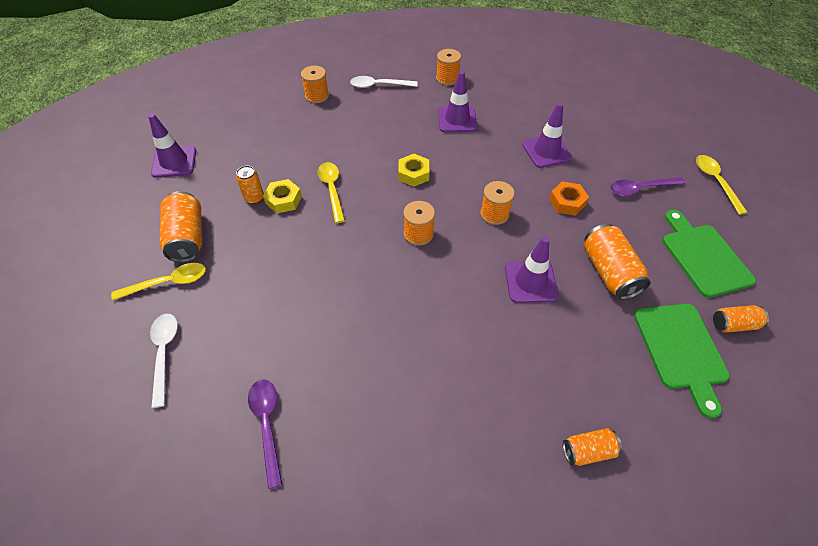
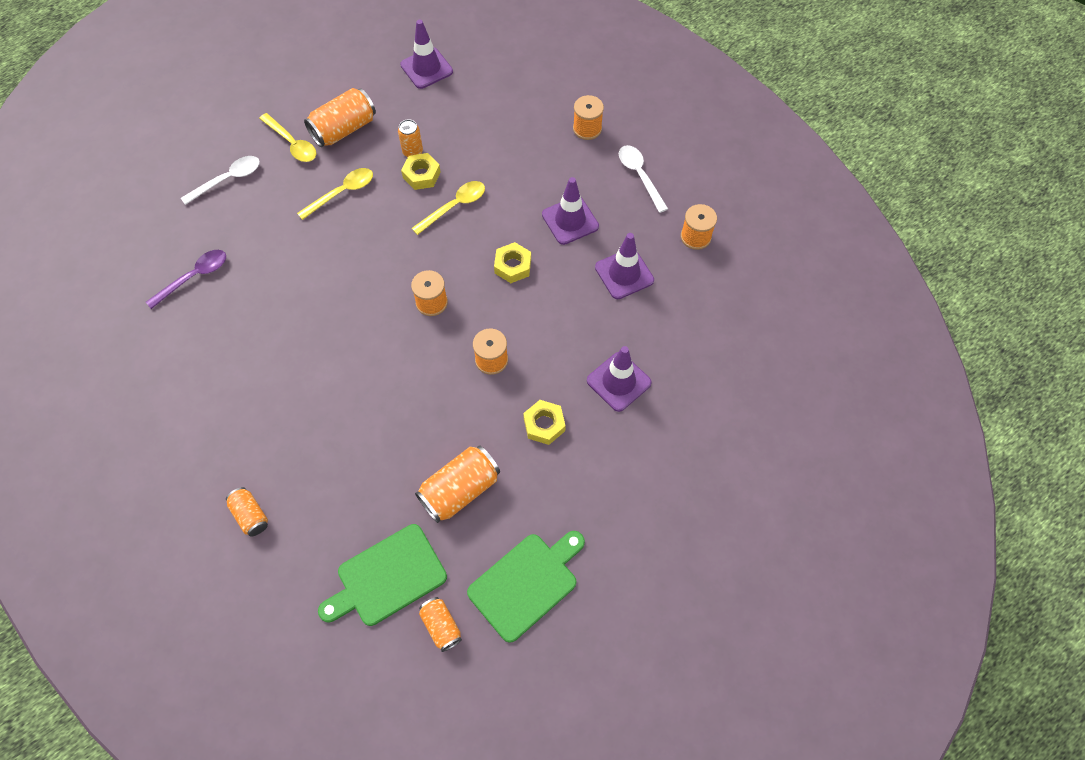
camera: 65 degrees right, 10 degrees up
(530, 282) = (414, 420): purple traffic cone -> purple traffic cone (570, 220)
(567, 202) = (544, 425): orange nut -> yellow nut
(640, 189) = (606, 497): purple spoon -> none
(715, 181) = (665, 582): yellow spoon -> yellow spoon (342, 193)

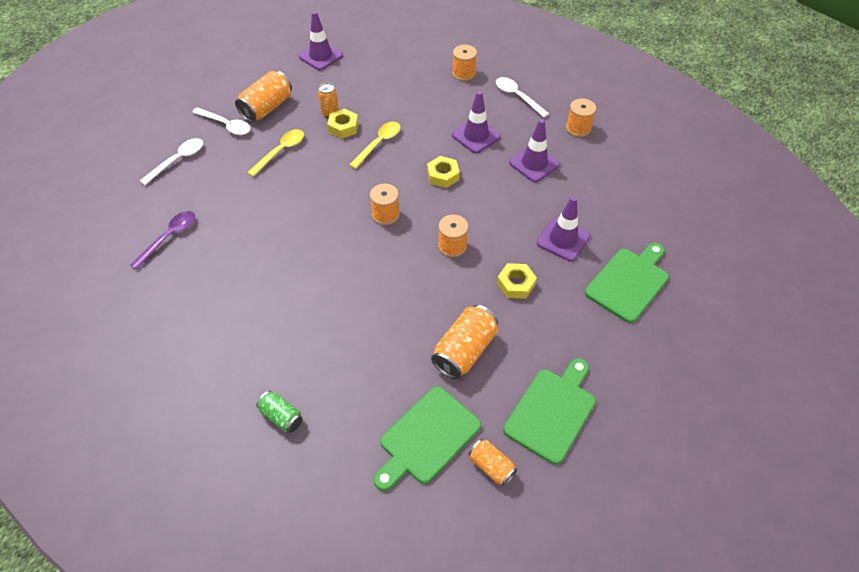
camera: 15 degrees left, 10 degrees down
(250, 515) = (281, 417): orange can -> green can
(292, 144) = (226, 125): yellow spoon -> white spoon
(672, 454) = (629, 282): none -> green cutting board

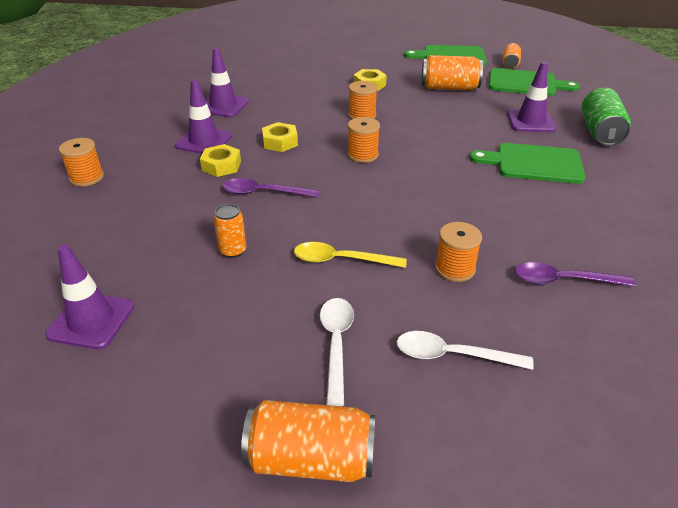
camera: 120 degrees left, 15 degrees down
(267, 108) = (263, 318): orange can -> orange can (311, 459)
(281, 417) = (600, 132): green can -> green can, size x1.73
(343, 127) = (254, 228): yellow nut -> yellow nut (221, 166)
(379, 143) = (263, 193): yellow spoon -> purple spoon
(517, 96) = (118, 135): white spoon -> none
(563, 239) = (305, 78): purple traffic cone -> purple traffic cone (530, 121)
(578, 128) = (155, 98): orange spool -> orange spool (455, 268)
(629, 282) = (321, 54): green cutting board -> green cutting board (533, 163)

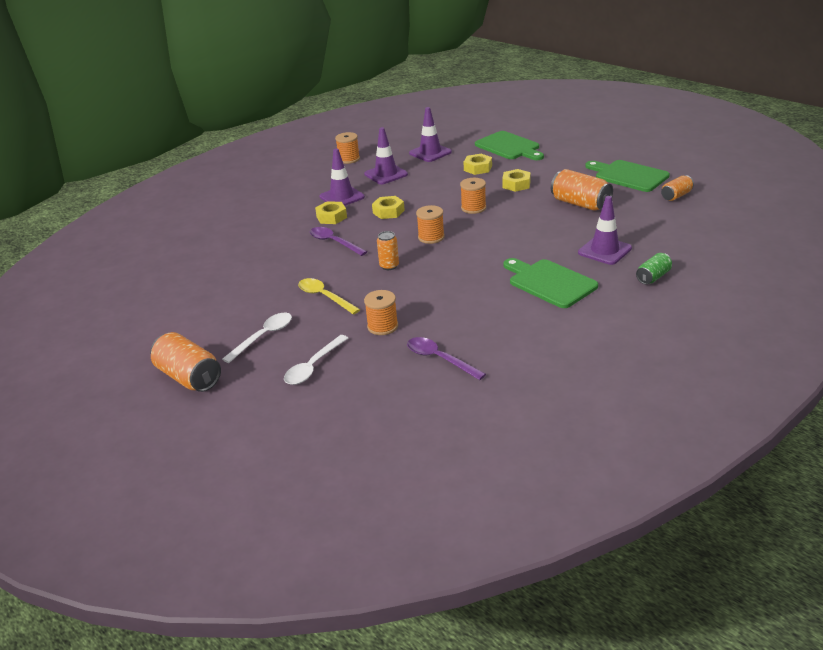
camera: 40 degrees right, 5 degrees down
(87, 177) = (250, 202): orange spool -> orange spool (349, 159)
(91, 320) = (170, 280): purple traffic cone -> purple traffic cone (430, 153)
(233, 251) = (274, 270): orange can -> orange can (389, 266)
(312, 79) = (478, 168): none -> yellow nut
(452, 355) = (313, 367): white spoon -> white spoon turned 105 degrees counterclockwise
(526, 83) = (659, 218): green cutting board -> green cutting board (509, 147)
(600, 132) = (653, 277): green can -> green can, size x0.58

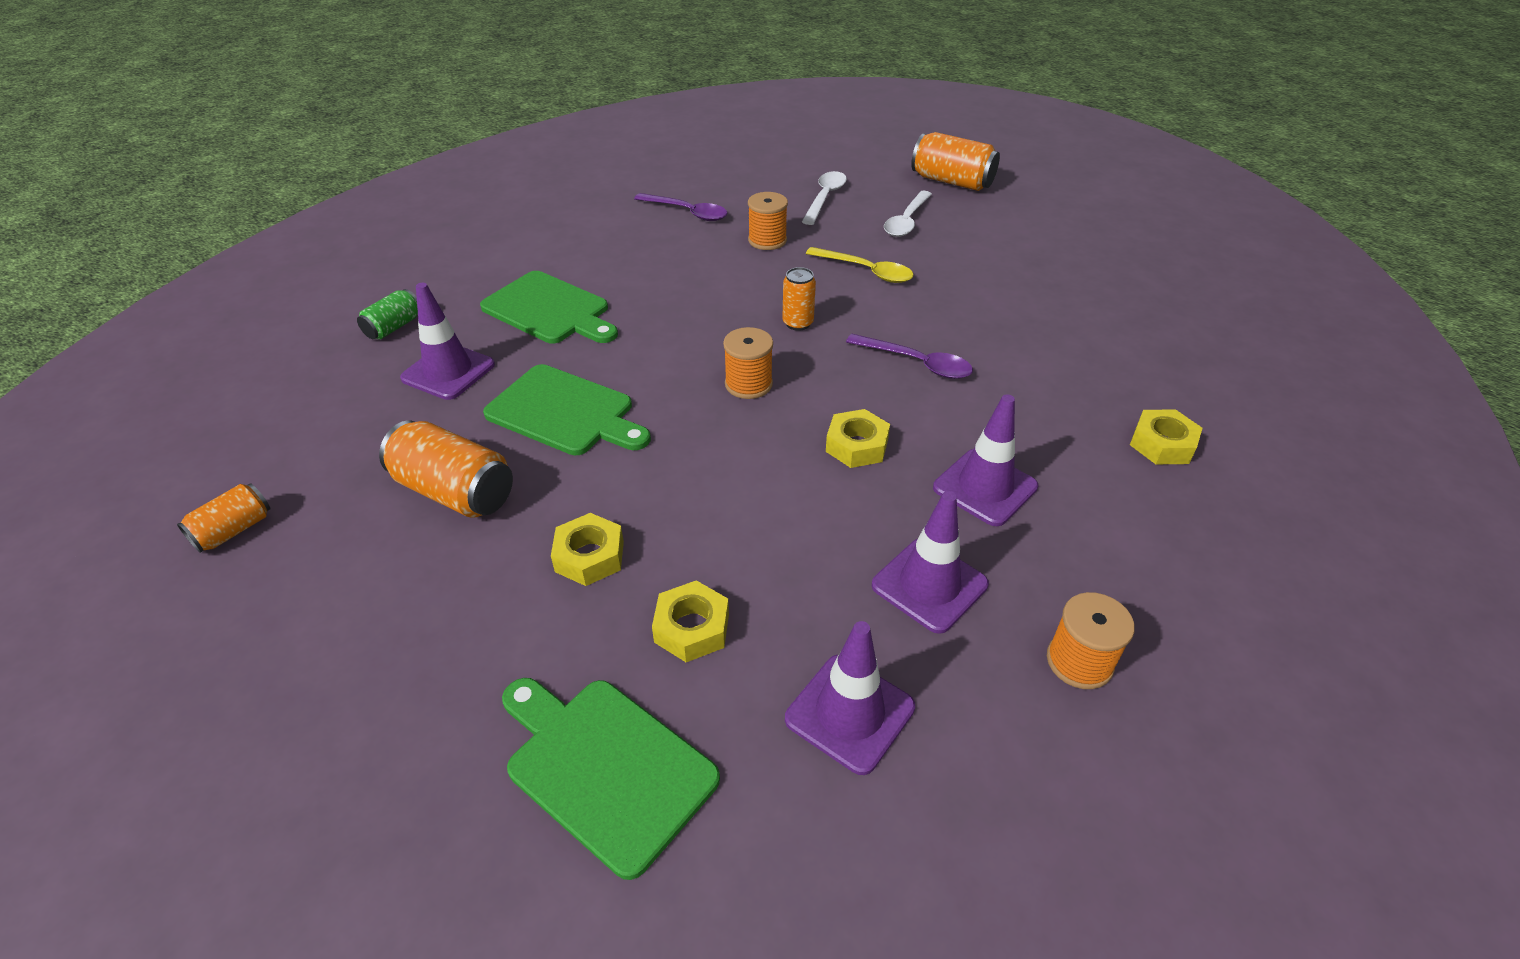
camera: 165 degrees right, 10 degrees up
(331, 217) = (964, 424): yellow nut -> yellow nut (1162, 444)
(473, 208) = (682, 466): orange spool -> none
(628, 175) = (301, 610): green cutting board -> green cutting board (565, 412)

